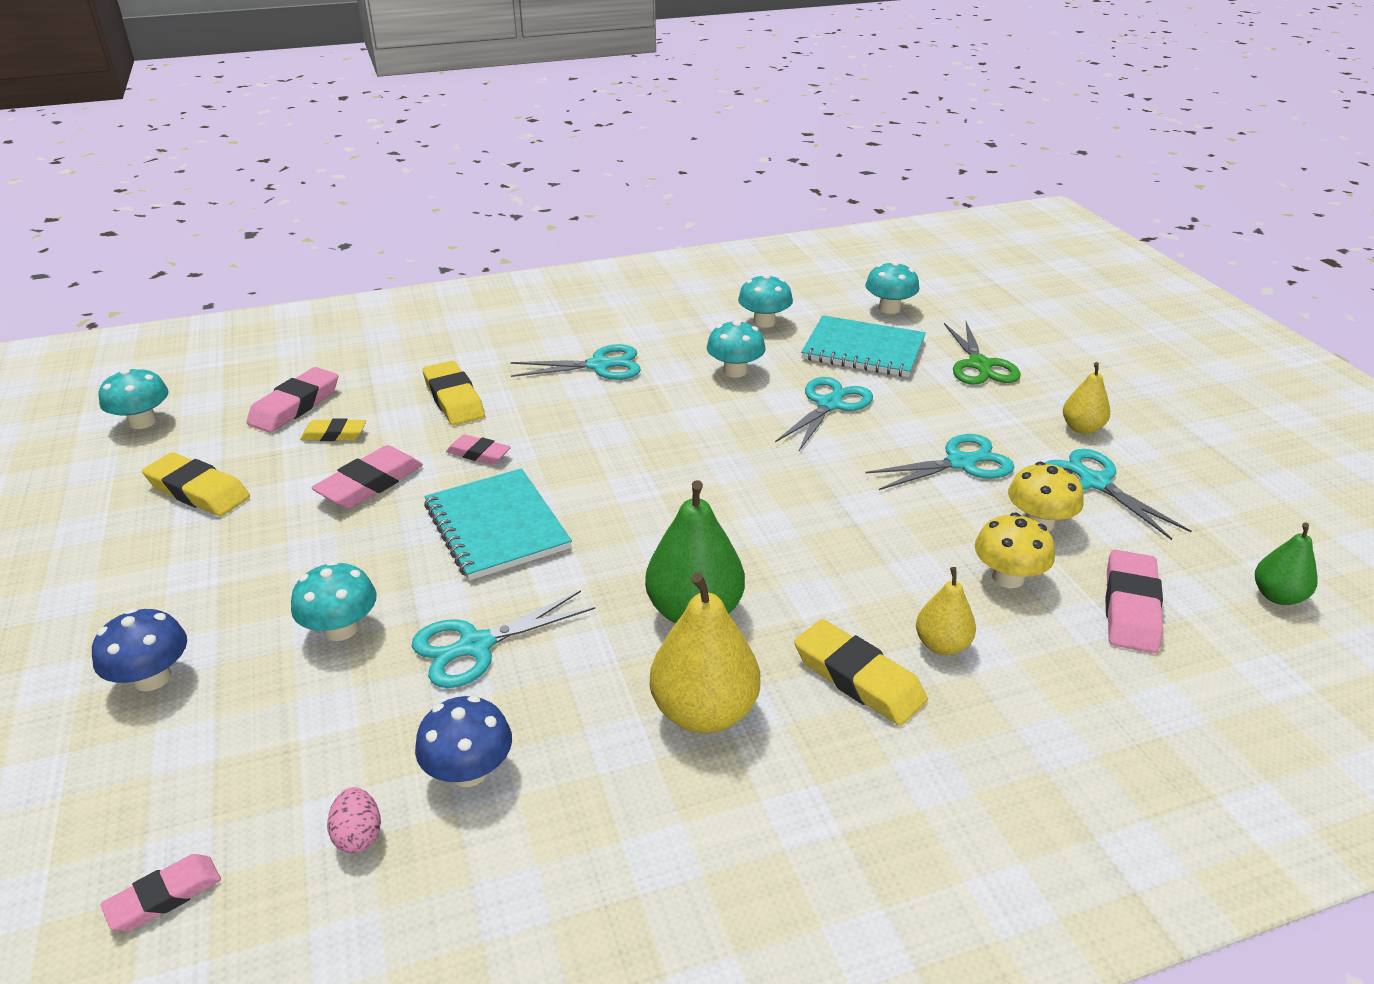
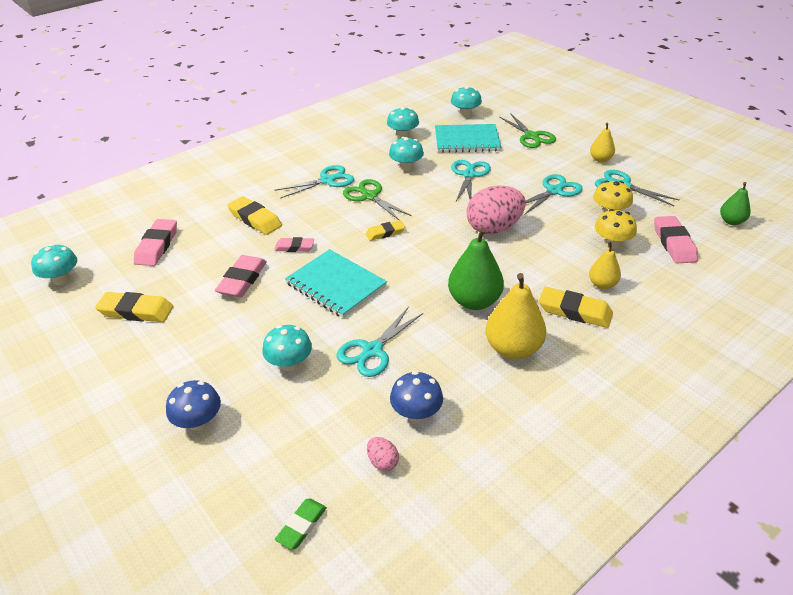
camera: 20 degrees left, 5 degrees up
(164, 897) = (302, 526): pink eraser -> green eraser
(334, 434) = (196, 257): yellow eraser -> yellow eraser (385, 233)
(646, 403) = (369, 196): none -> green scissors
(811, 500) = (494, 228): none -> pink egg

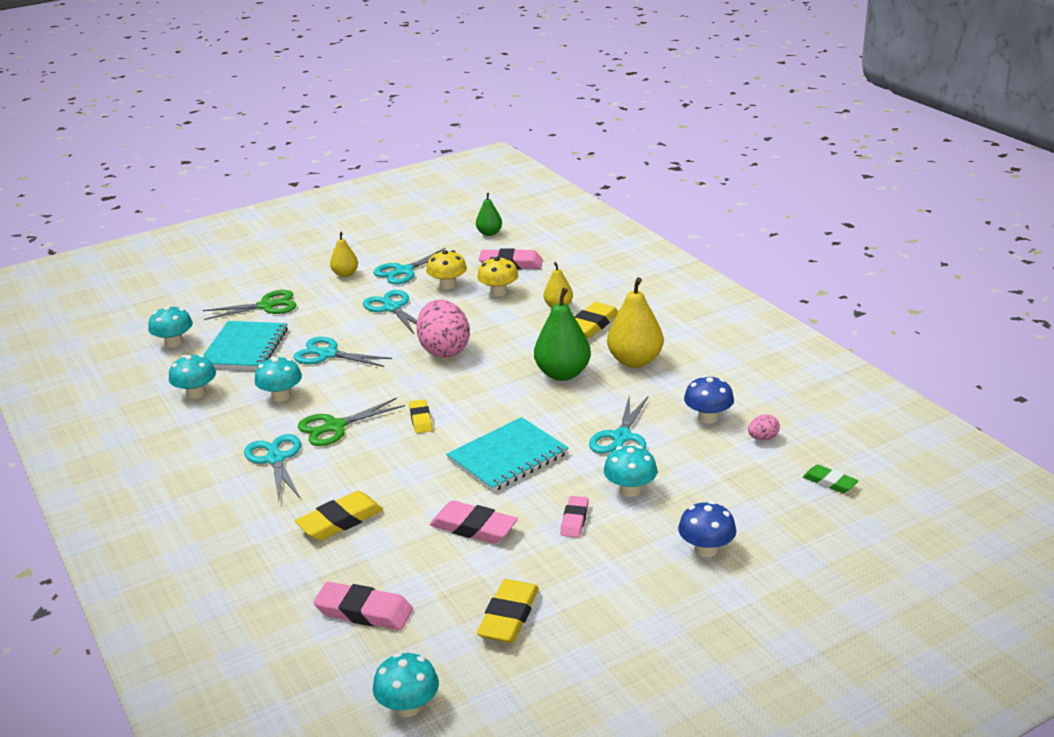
camera: 80 degrees left, 10 degrees down
(294, 247) = (421, 487): pink eraser -> pink eraser (574, 520)
(372, 350) = (621, 437): turquoise scissors -> turquoise scissors turned 60 degrees clockwise

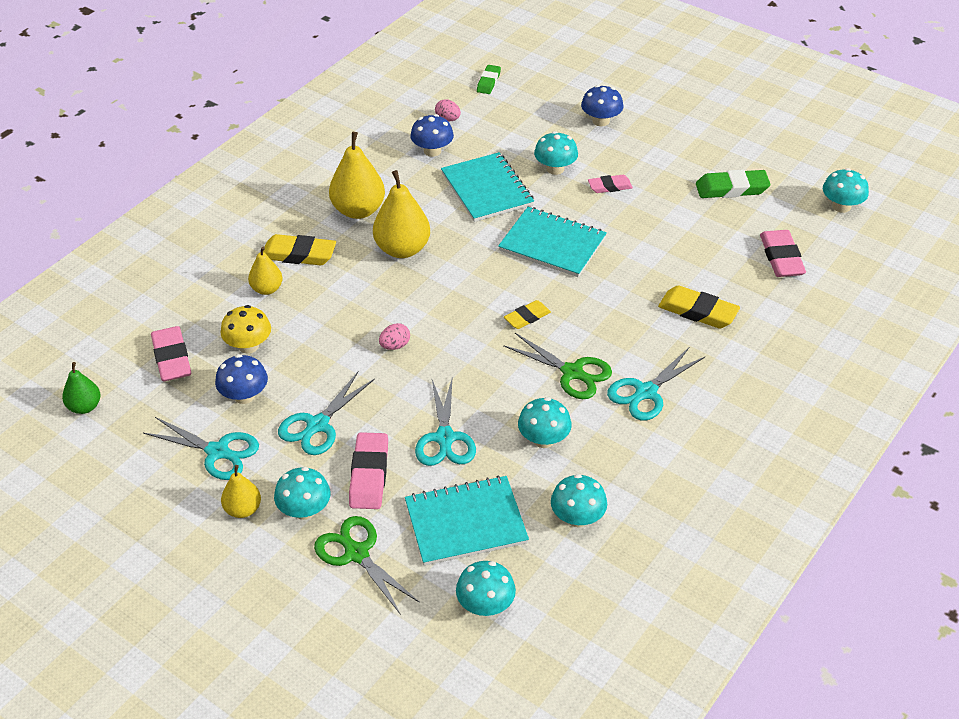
camera: 115 degrees left, 15 degrees up
(322, 293) = (304, 510): none -> turquoise mushroom
(444, 350) = (395, 346): pink egg -> pink egg, size x0.43
(448, 285) = (244, 396): yellow mushroom -> blue mushroom
(473, 527) = (653, 234): pink eraser -> pink eraser (369, 475)
(509, 616) = (731, 188): yellow eraser -> green eraser
(562, 374) = (402, 249): green pear -> yellow pear
(621, 437) = (487, 189): turquoise scissors -> turquoise notebook

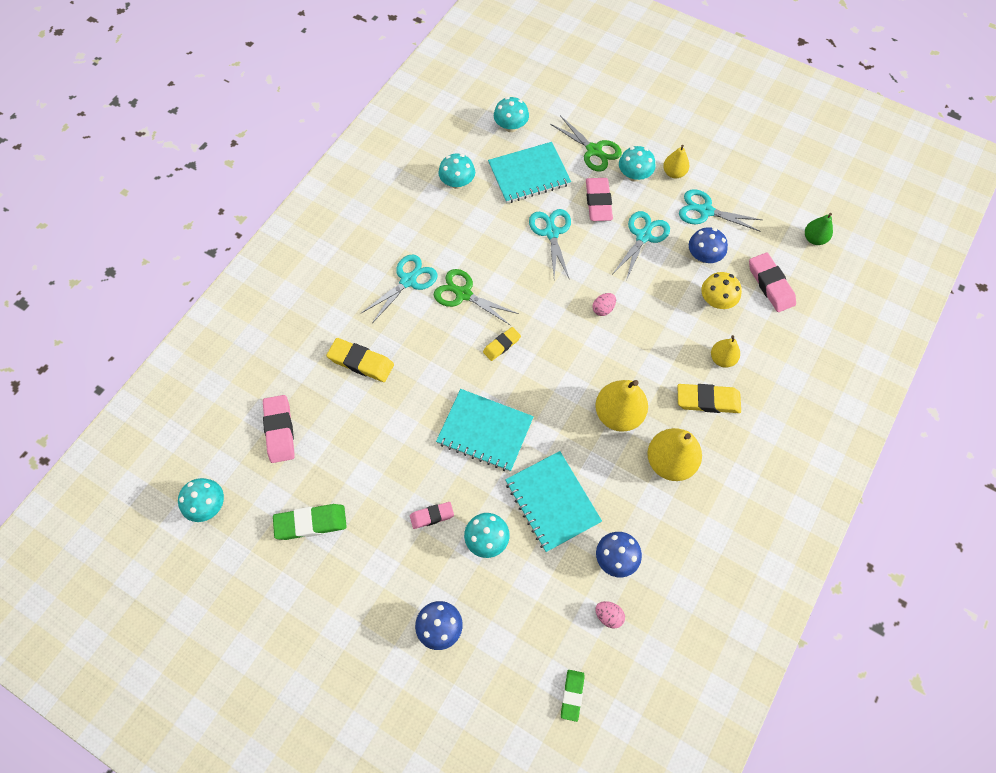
camera: 175 degrees right, 20 degrees up
(543, 439) = (482, 236): turquoise mushroom -> none

